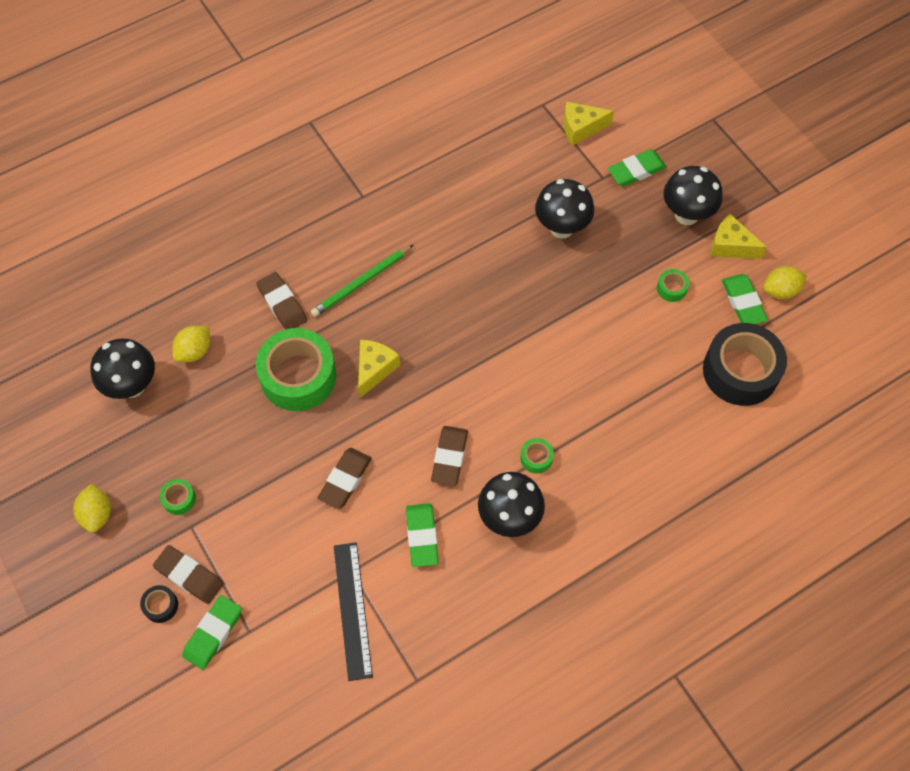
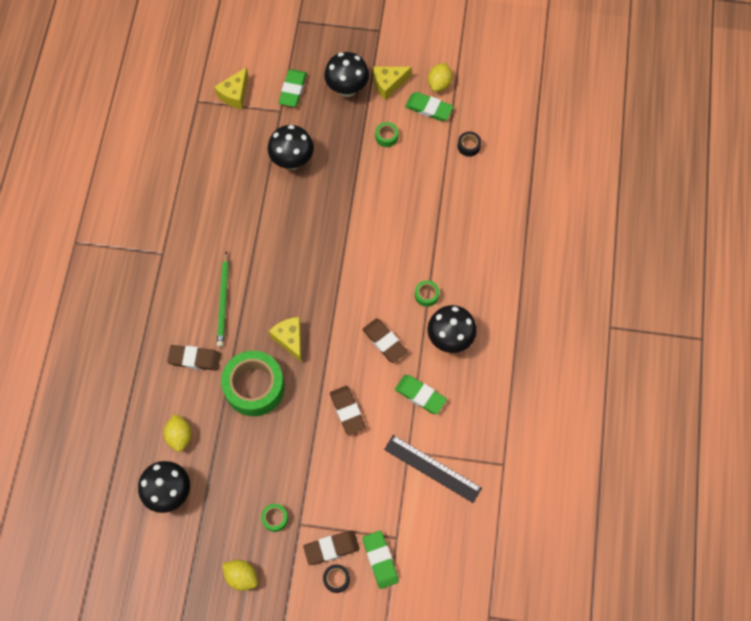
camera: 50 degrees left, 5 degrees up
(740, 371) = (468, 146): black tape -> black tape, size x0.41

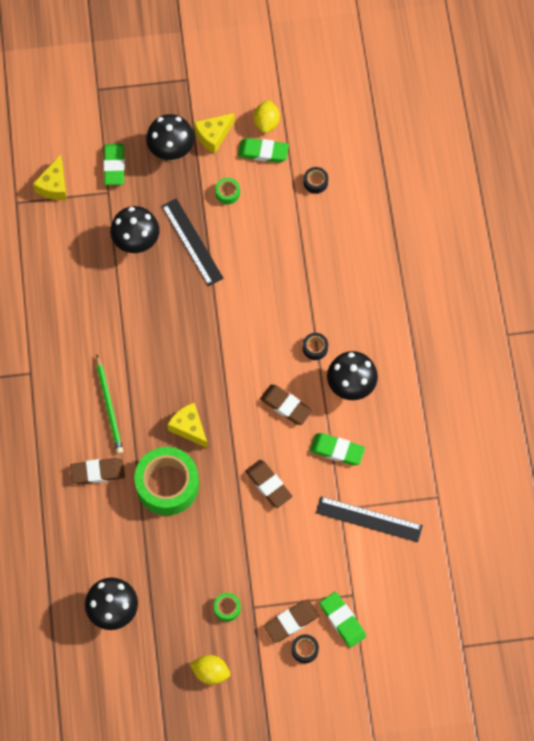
camera: 15 degrees left, 0 degrees up
(179, 436) = (106, 553): yellow lemon -> none
(342, 172) = (192, 242): none -> black ruler
(426, 295) = (315, 348): green tape -> black tape

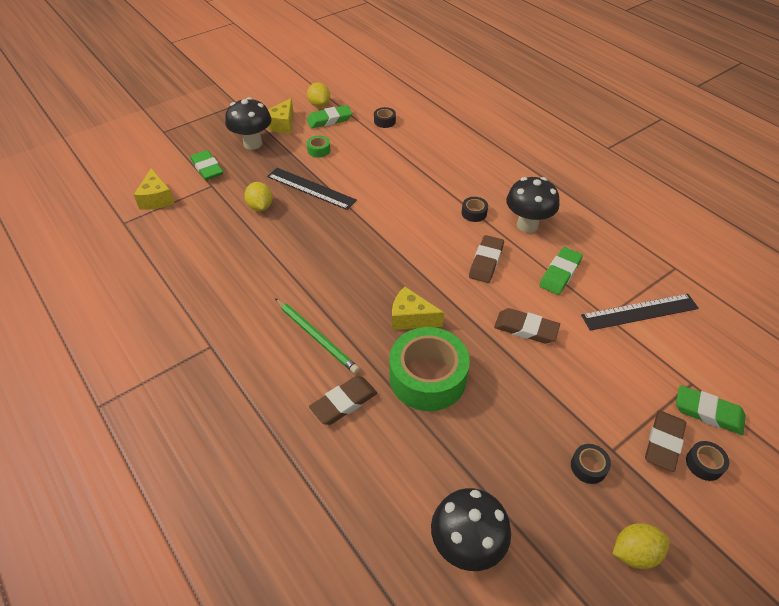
camera: 30 degrees left, 20 degrees down
(136, 242) = (260, 207): black mushroom -> yellow lemon
(227, 608) = (588, 467): green tape -> black tape
(286, 406) = (486, 261): brown eraser -> brown eraser turned 75 degrees counterclockwise
(337, 450) = (560, 273): green eraser -> green eraser turned 45 degrees counterclockwise

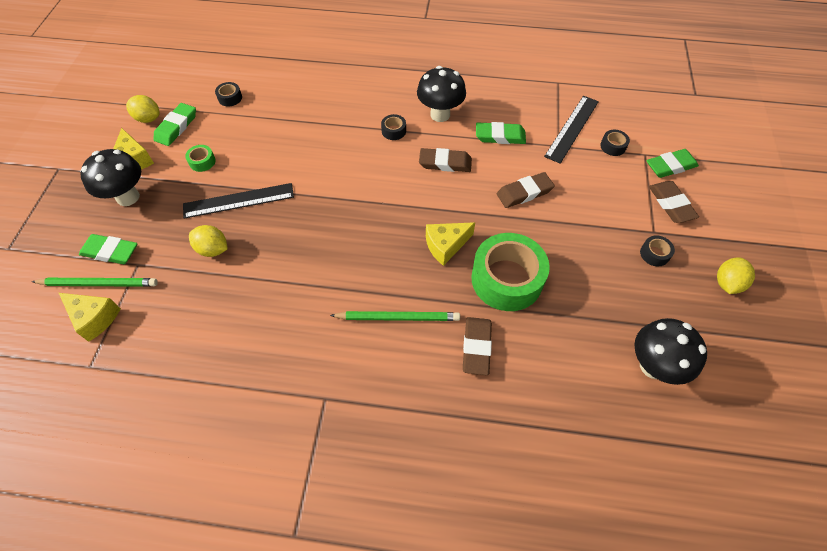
camera: 45 degrees left, 10 degrees up
(181, 182) = (99, 283): none -> green pencil
(486, 261) = (445, 163): brown eraser -> brown eraser turned 60 degrees counterclockwise
(560, 273) = (500, 136): green eraser -> green eraser turned 75 degrees counterclockwise
(704, 464) = (700, 199): black tape -> black tape (613, 146)

